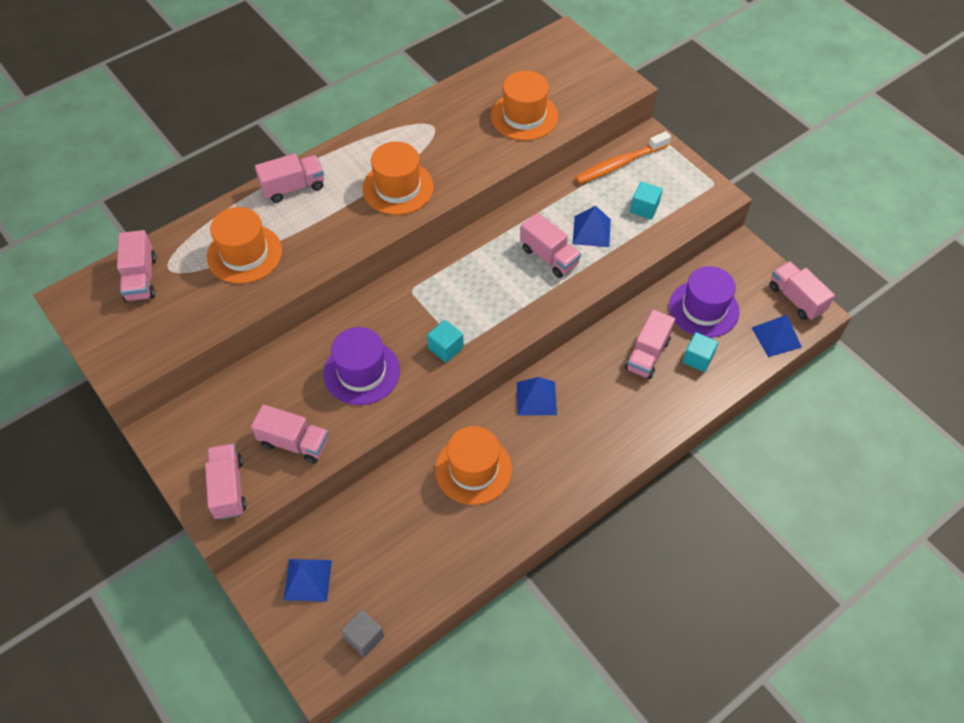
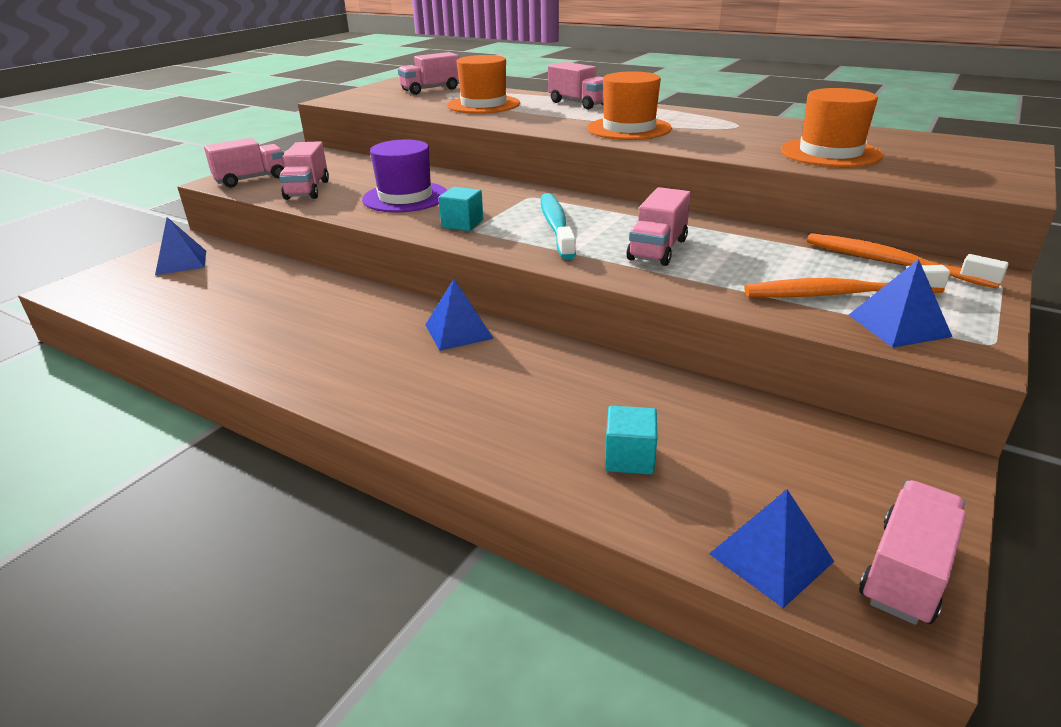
camera: 70 degrees right, 25 degrees down
(364, 637) = (107, 300): grey cube -> none
(473, 469) = (333, 313): orange hat -> none
(481, 294) = (556, 226): none -> turquoise toothbrush
(591, 231) = (736, 266): blue pyramid -> blue pyramid (898, 325)
(644, 208) = (836, 294): turquoise cube -> orange toothbrush
(647, 354) = (596, 404): pink truck -> none
(703, 309) = (744, 444): purple hat -> none

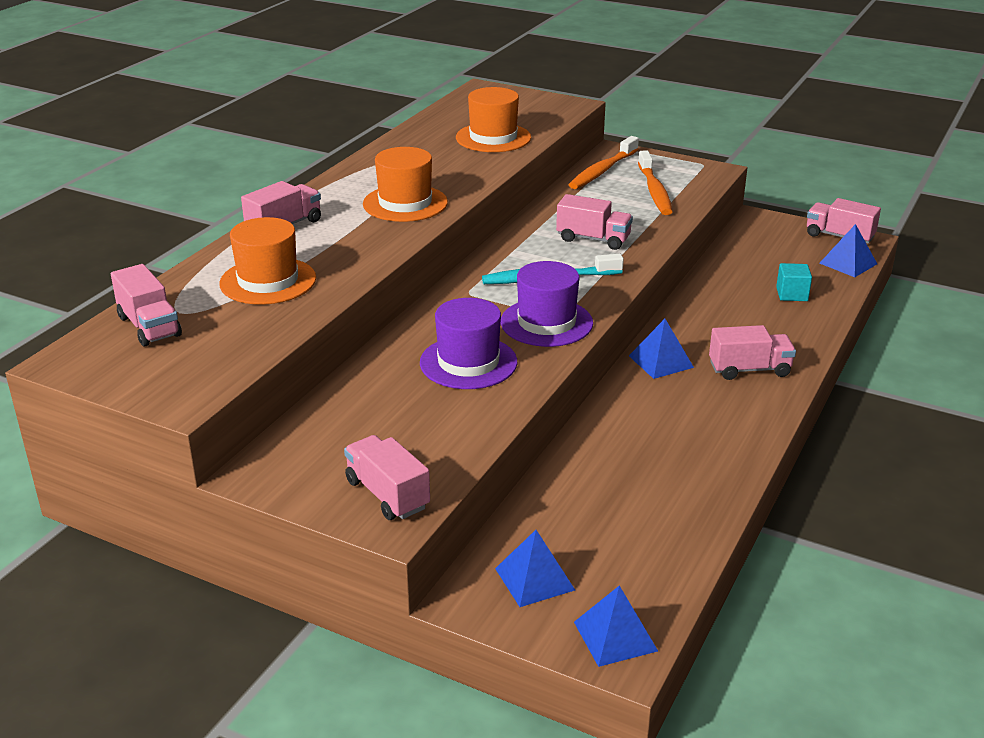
camera: 95 degrees left, 0 degrees up
(307, 190) = (438, 435): pink truck -> pink truck (749, 369)
(462, 224) = (546, 322): turquoise cube -> purple hat
(898, 325) = (691, 181): blue pyramid -> blue pyramid (615, 636)

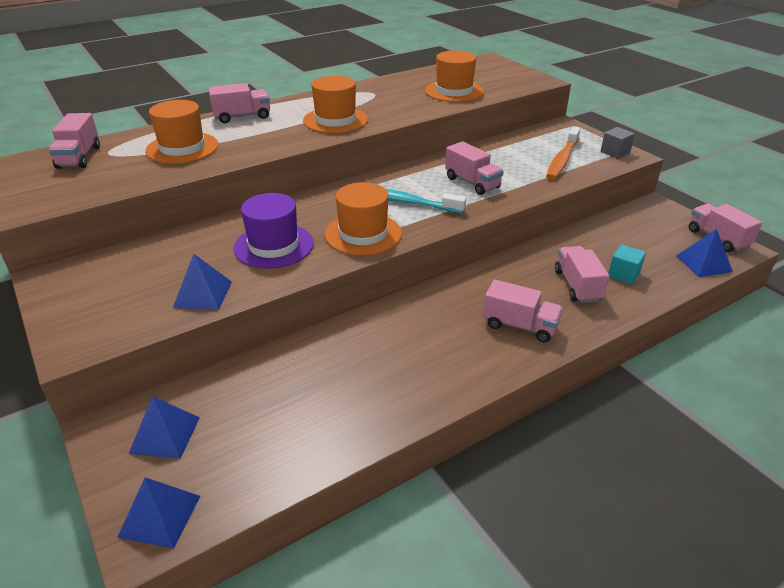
camera: 30 degrees right, 5 degrees up
(387, 494) = (98, 324): pink truck -> pink truck (577, 286)
(546, 322) = (363, 234): purple hat -> orange hat
(602, 171) = (538, 136): orange toothbrush -> none
(661, 361) = (454, 294): blue pyramid -> blue pyramid (203, 294)
(696, 170) = (615, 152): none -> grey cube

